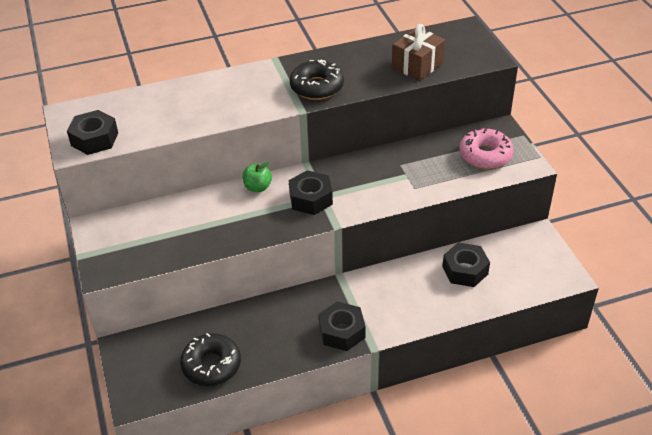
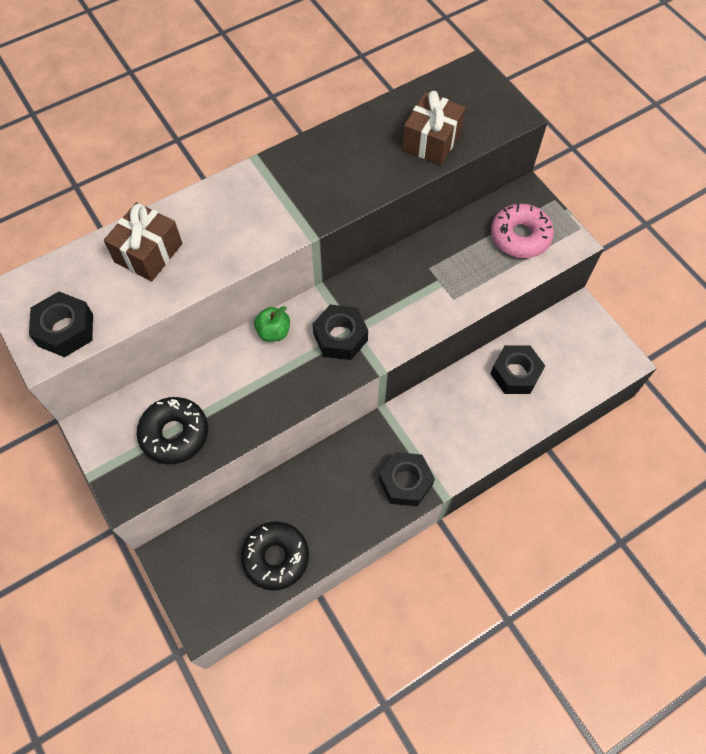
camera: 15 degrees left, 20 degrees up
(173, 103) = (148, 253): none -> brown gift
(317, 87) = (320, 196): black donut -> black donut (174, 434)

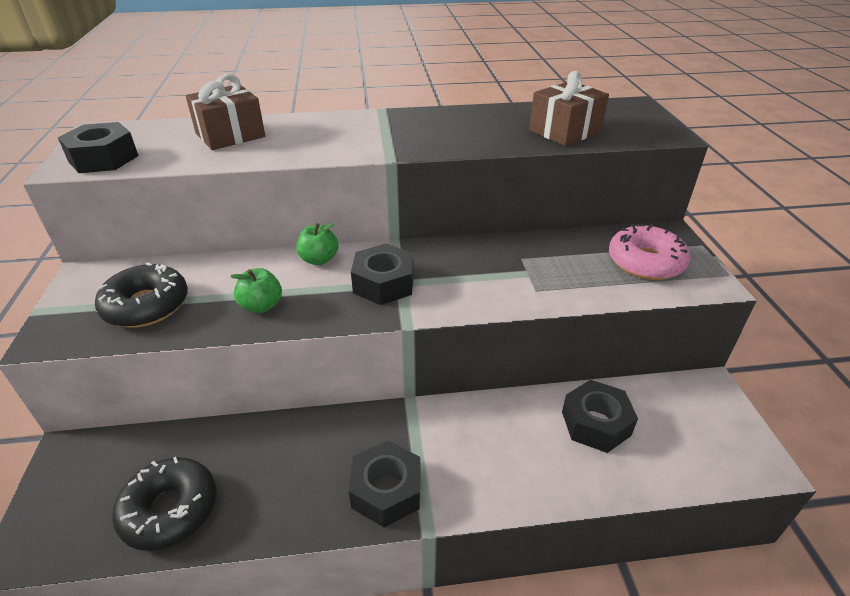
camera: 25 degrees right, 25 degrees down
(264, 397) = (261, 306): none -> green apple

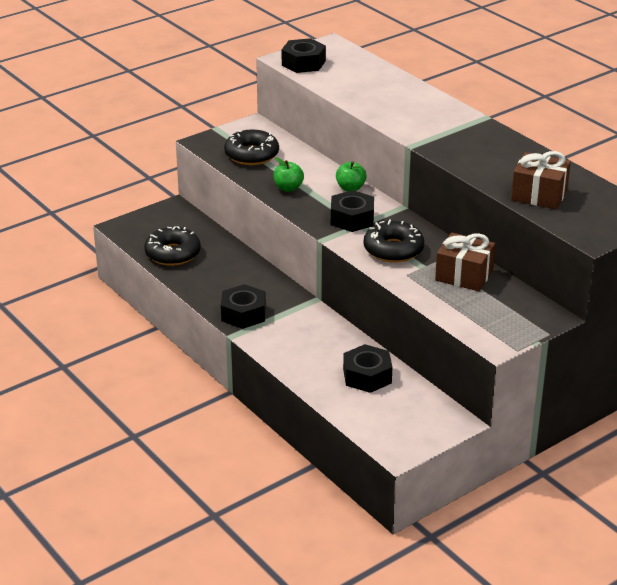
camera: 60 degrees right, 5 degrees down
(230, 135) = (377, 84): brown gift -> brown gift (464, 275)
(477, 279) = (393, 250): none -> black donut
(645, 262) = (492, 311): pink donut -> none

